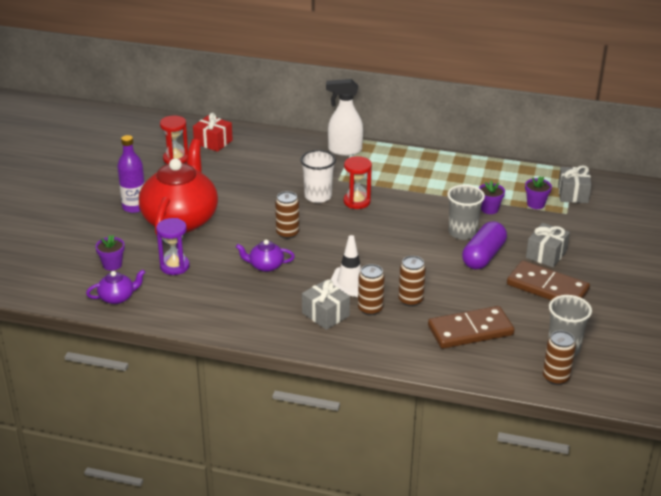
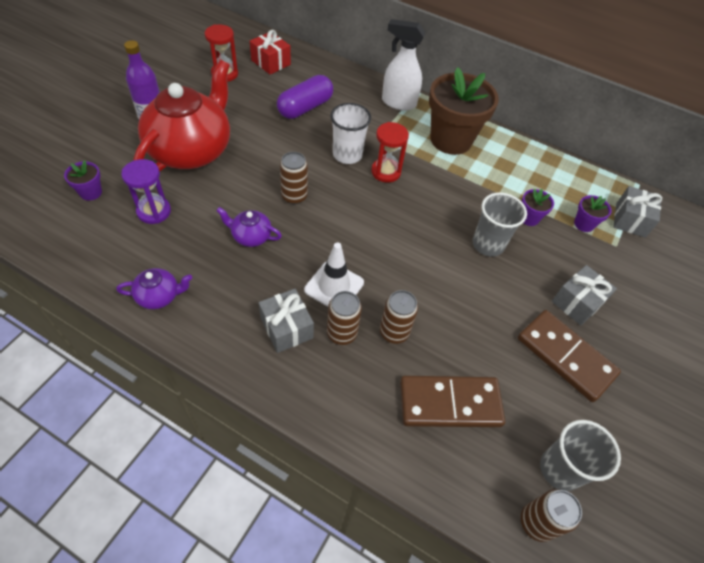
camera: 10 degrees right, 20 degrees up
(117, 297) = (71, 240): purple teapot -> purple teapot (159, 296)
(402, 168) = (451, 140): none -> brown flower pot
(483, 256) = (501, 286): purple capsule -> purple capsule (305, 107)

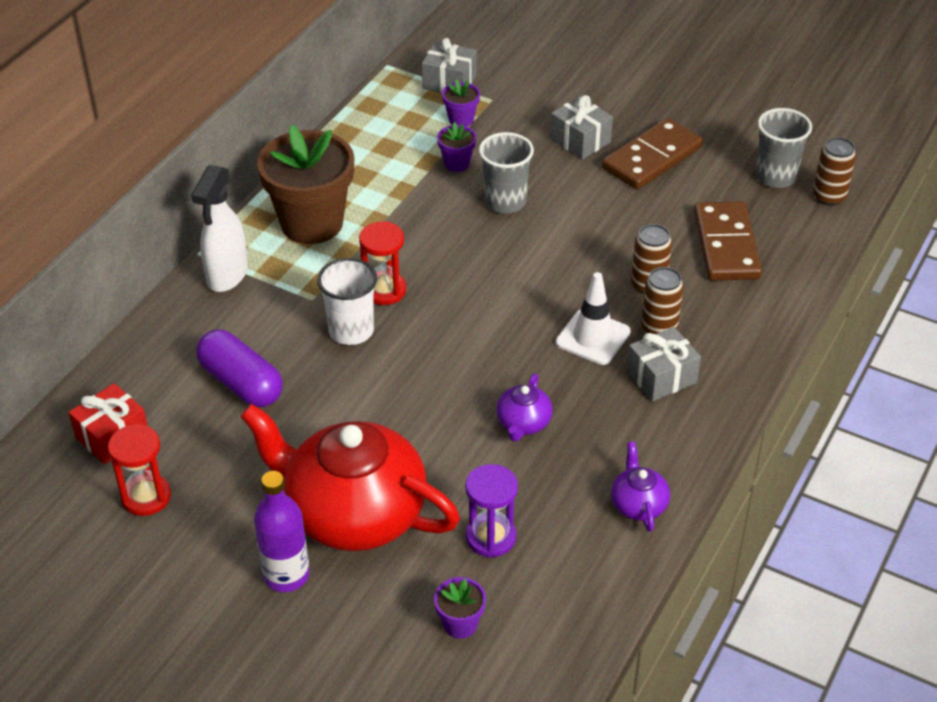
camera: 85 degrees left, 10 degrees down
(294, 196) = (443, 384): brown can -> none

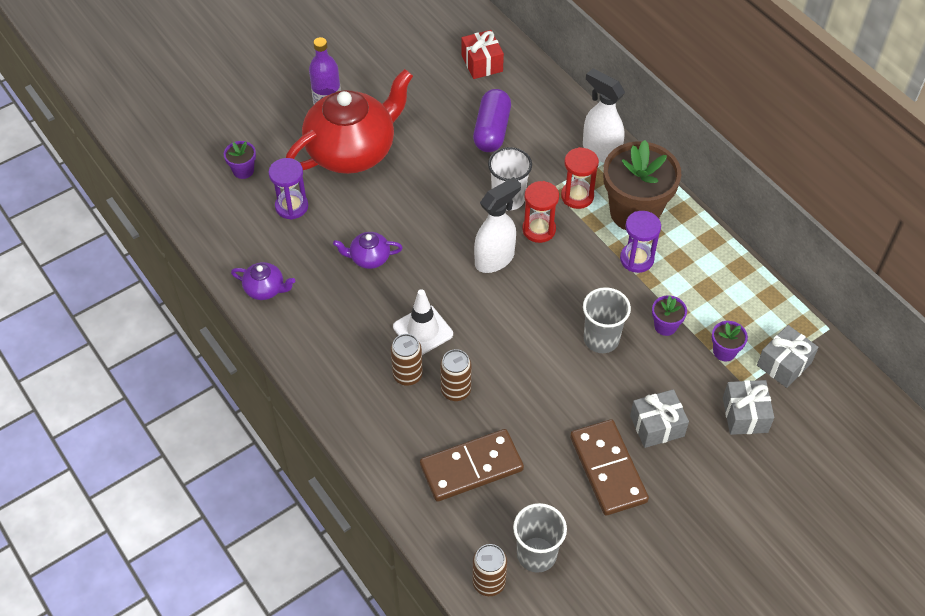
camera: 115 degrees right, 10 degrees up
(146, 497) = (424, 67): red hourglass -> red hourglass (577, 196)
(241, 383) = (492, 130): purple capsule -> purple capsule turned 60 degrees counterclockwise
(380, 204) = (636, 259): none -> purple hourglass
(451, 312) = (495, 259): none -> white spray bottle
(523, 423) = (369, 258): purple teapot -> purple teapot turned 45 degrees counterclockwise
(661, 377) = (361, 354): grey gift -> grey gift (745, 415)
(726, 245) = (471, 467): brown domino -> brown domino turned 45 degrees counterclockwise

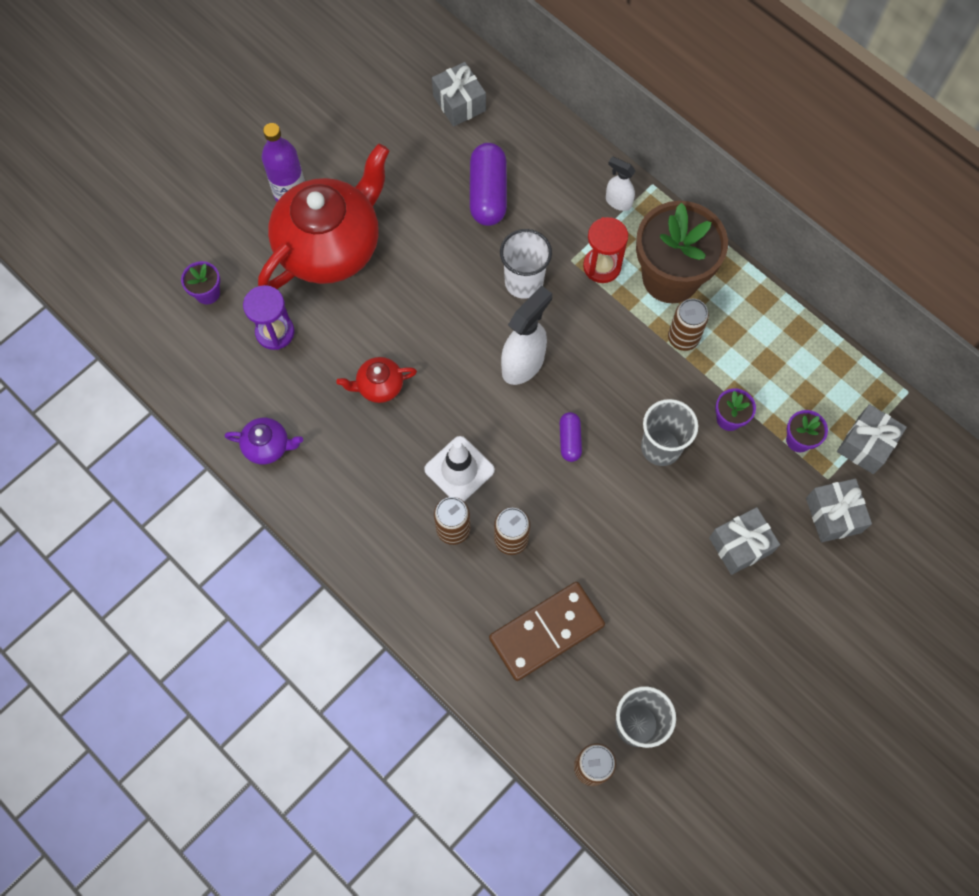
camera: 10 degrees left, 15 degrees up
(369, 258) = (379, 386): purple teapot -> red teapot
(482, 63) = (459, 103): red gift -> grey gift
(523, 322) = (570, 440): none -> purple capsule
(539, 229) = (566, 317): red hourglass -> none
(600, 151) = (618, 202): white spray bottle -> white spray bottle, size x0.57
(607, 469) = (696, 608): brown domino -> none
(636, 259) = (683, 338): purple hourglass -> brown can

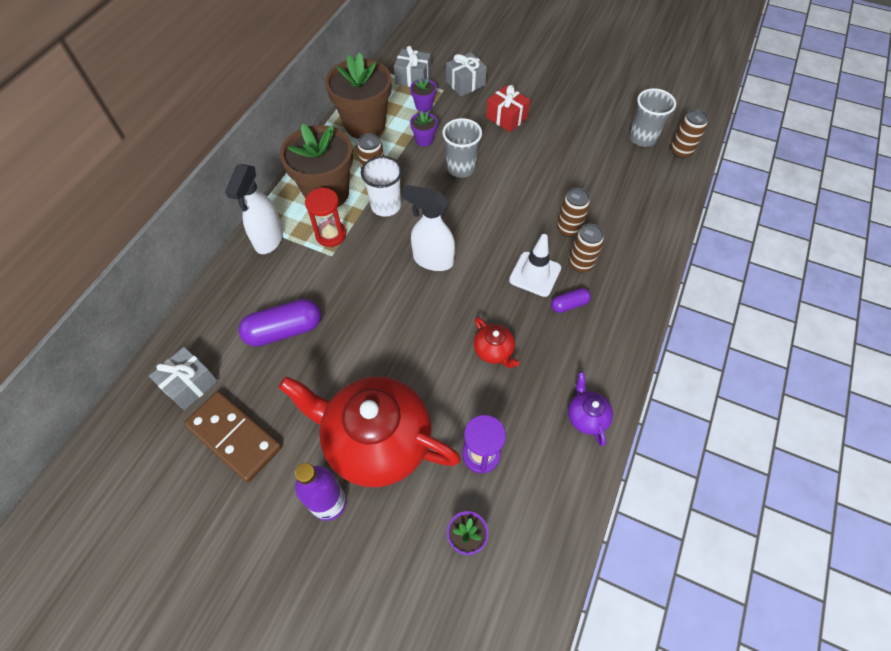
camera: 110 degrees left, 10 degrees down
(524, 282) = (361, 280): white cup -> white cup (386, 206)
(546, 631) = (617, 193): brown domino -> brown domino (234, 437)
(570, 440) = (479, 216): purple capsule -> purple capsule (569, 304)
(618, 202) = (269, 239): white spray bottle -> white spray bottle, size x1.75
(740, 545) = (506, 118): grey gift -> red gift
(782, 352) = (365, 125): none -> brown flower pot

